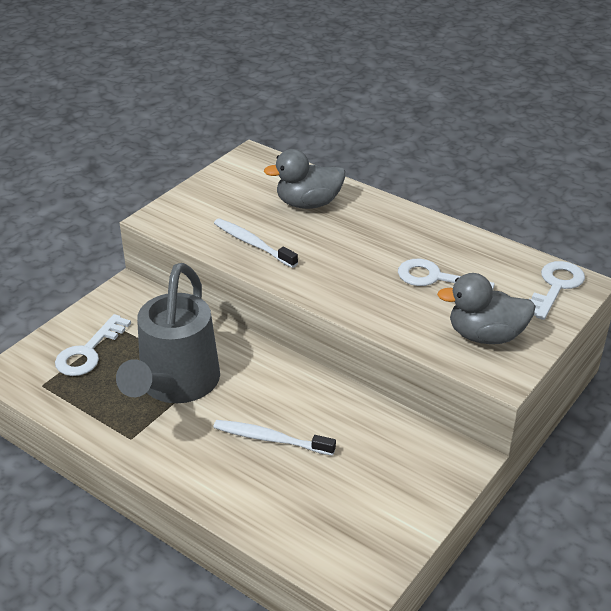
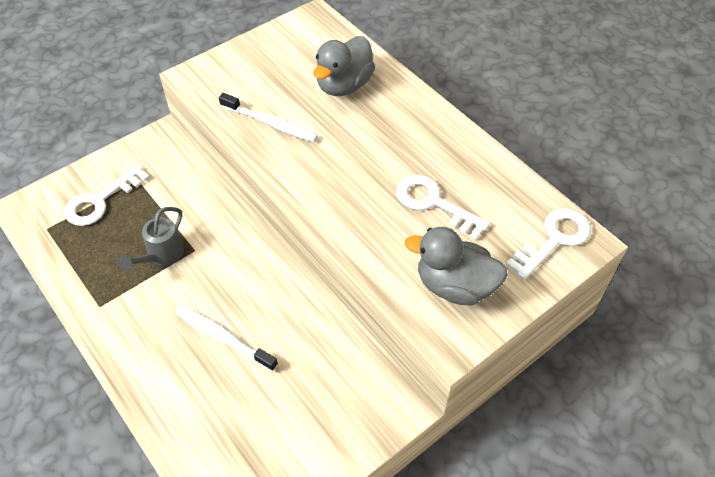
camera: 15 degrees right, 15 degrees up
(175, 385) = (162, 255): grey watering can -> grey watering can, size x0.47
(252, 244) = (270, 123): white toothbrush -> white toothbrush turned 150 degrees clockwise
(308, 204) = (344, 85): grey duck -> grey duck turned 60 degrees counterclockwise

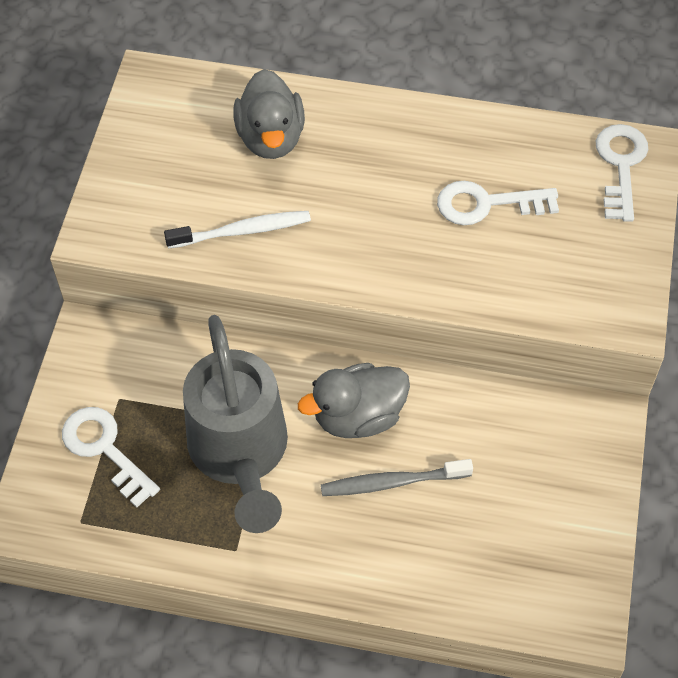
camera: 40 degrees left, 5 degrees up
(101, 201) = (105, 449): white key -> white key turned 135 degrees clockwise
(162, 255) = (240, 454): grey watering can -> grey watering can, size x2.12
(223, 338) = (392, 482): white toothbrush -> grey toothbrush
(455, 286) = (582, 269): grey duck -> grey duck (358, 416)

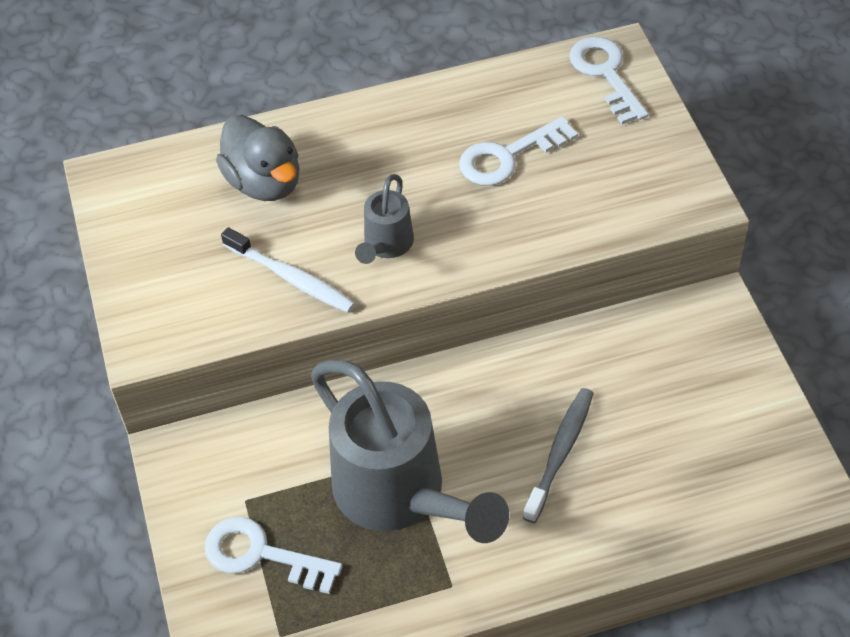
camera: 25 degrees left, 5 degrees down
(242, 231) = (291, 278): white toothbrush -> white toothbrush turned 75 degrees clockwise
(336, 237) = (386, 245): none -> grey watering can
(358, 416) = (490, 408): grey duck -> none
(392, 482) = (560, 452): grey toothbrush -> grey toothbrush turned 150 degrees clockwise

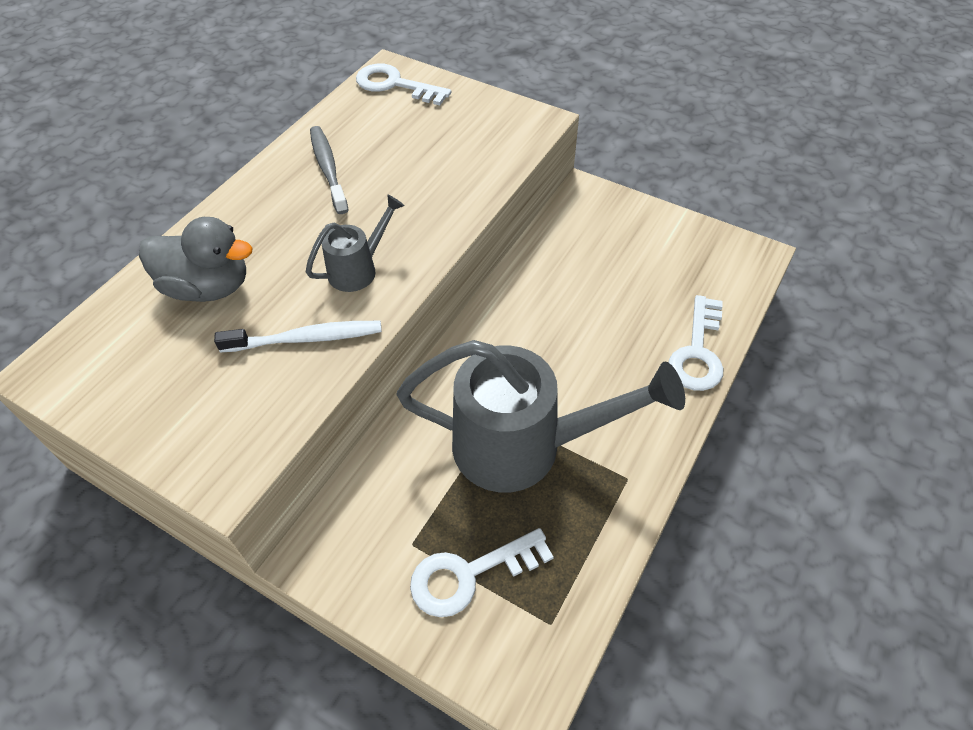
camera: 45 degrees left, 0 degrees up
(386, 245) = (358, 269): grey watering can -> grey watering can turned 105 degrees counterclockwise
(508, 156) = (384, 164): white key -> white key (697, 352)
(560, 452) = (595, 338): grey toothbrush -> grey toothbrush (328, 169)

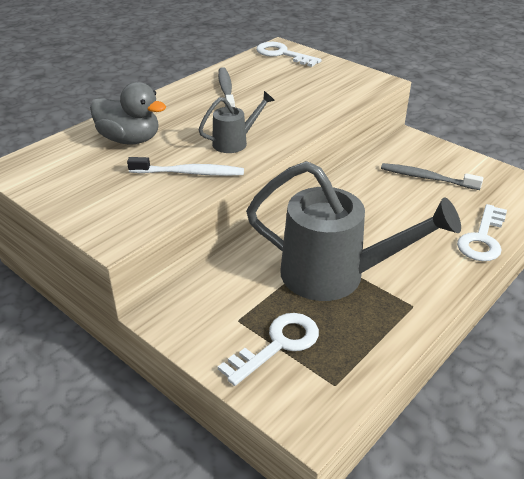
camera: 10 degrees right, 15 degrees down
(469, 574) = (277, 345): white key -> white key turned 150 degrees clockwise
(615, 259) = (427, 178): none -> grey toothbrush

